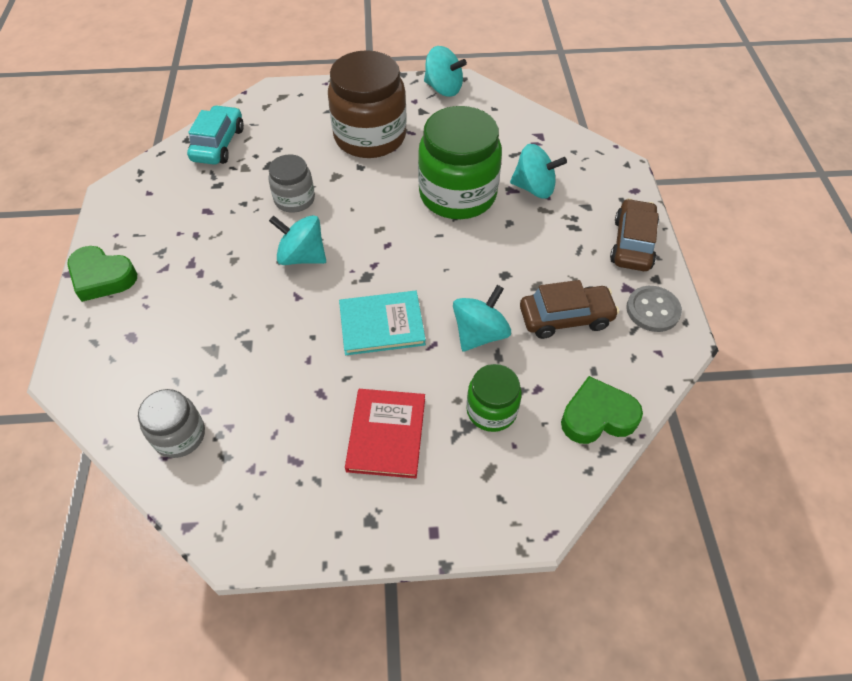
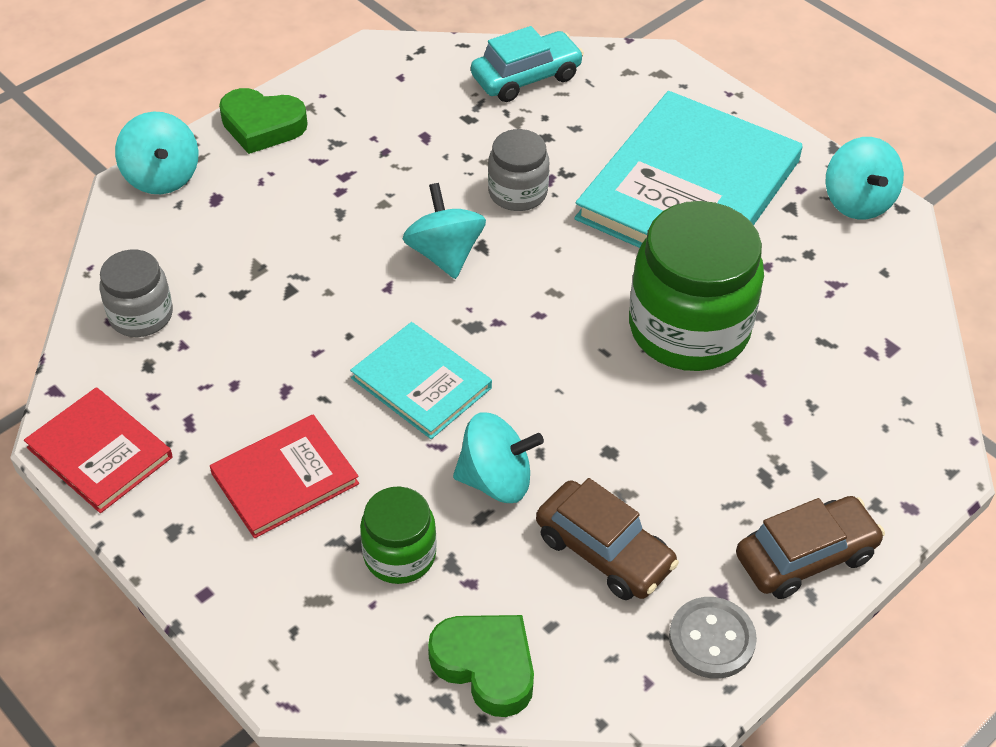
camera: 50 degrees right, 5 degrees down
(102, 277) = (262, 126): green heart -> green heart turned 60 degrees counterclockwise
(267, 528) = (99, 452): none -> red book
(370, 137) = (688, 190): brown jar -> turquoise book
(534, 188) = (787, 397): turquoise spinning top -> turquoise spinning top (162, 177)

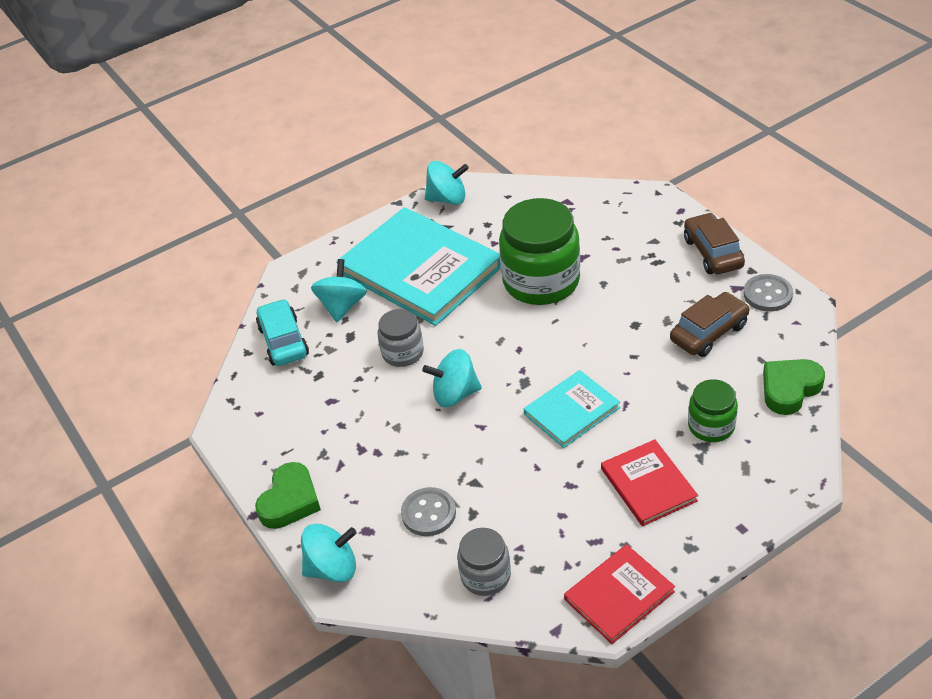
camera: 75 degrees left, 5 degrees down
(240, 251) = (428, 513): none -> grey button
(496, 480) = (654, 377): turquoise spinning top -> turquoise spinning top (342, 306)

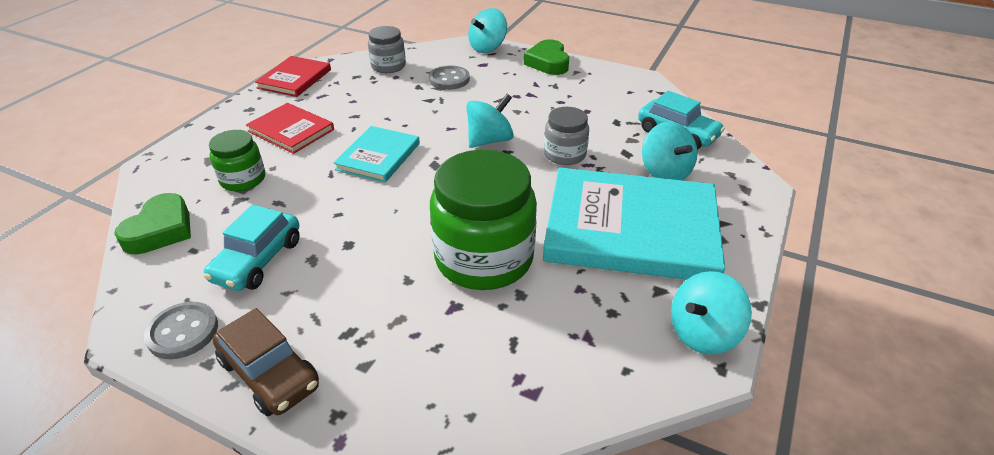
camera: 145 degrees right, 5 degrees down
(709, 332) = (258, 260): brown car -> turquoise car

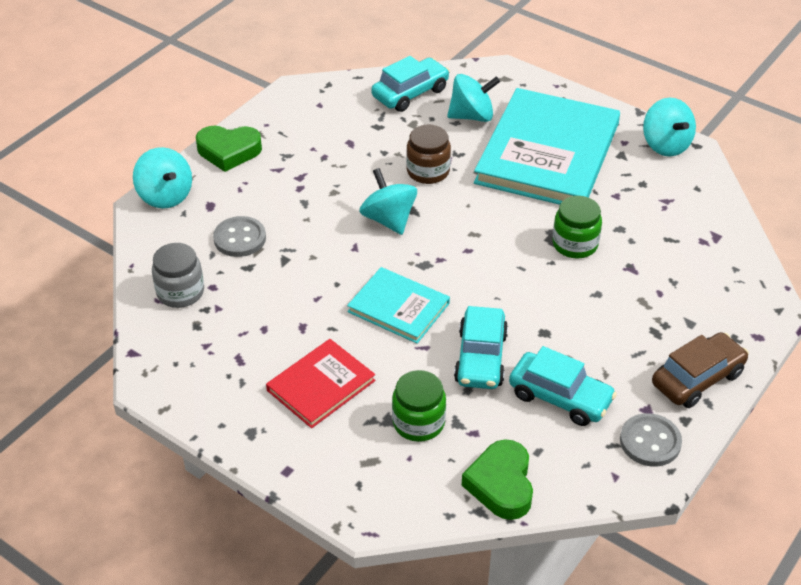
camera: 80 degrees left, 5 degrees up
(160, 230) = (501, 484): green heart -> green heart turned 120 degrees counterclockwise
(294, 79) = (180, 389): red book -> none
(315, 206) = (481, 358): none -> turquoise car
(484, 258) = (575, 244): green jar -> green jar, size x0.53
(564, 154) = (428, 171): grey jar -> brown jar

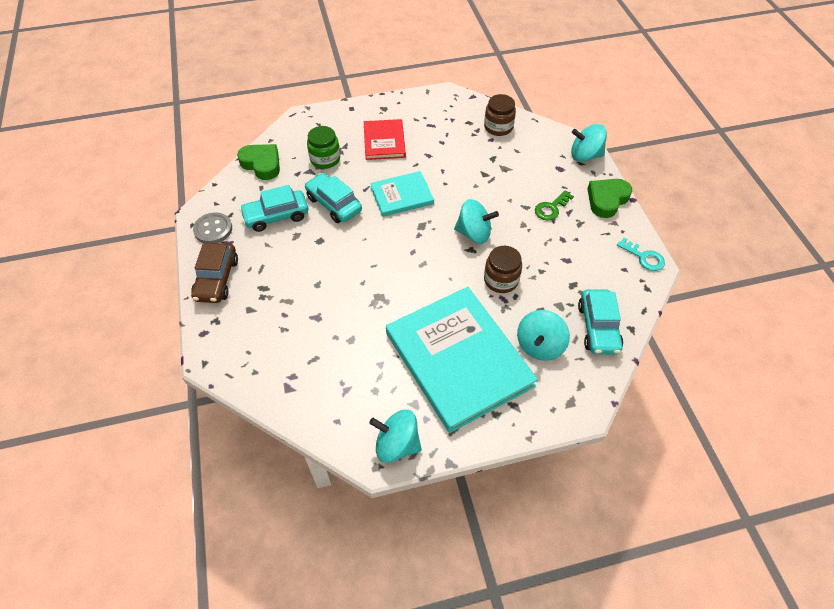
camera: 130 degrees right, 10 degrees up
(180, 292) = (498, 127): grey jar -> brown jar
(240, 238) = (519, 166): grey button -> none
(286, 183) = (551, 208): none -> green key
(289, 99) = (644, 257): none -> turquoise key
(575, 244) = (363, 305): green jar -> none

